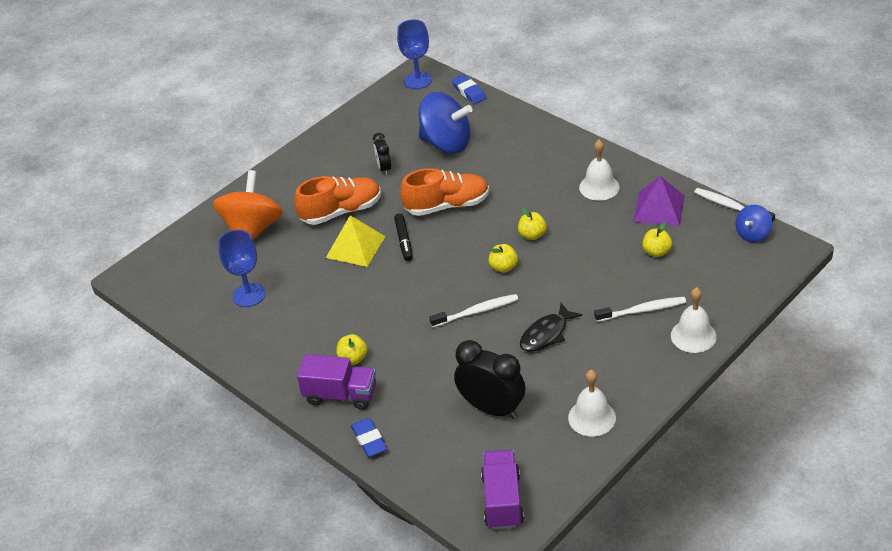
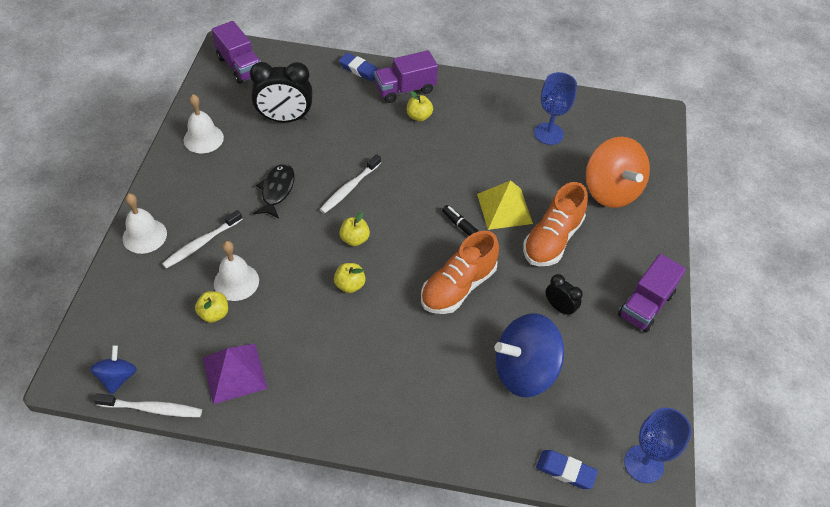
camera: 140 degrees right, 10 degrees up
(321, 149) = (645, 305): none -> purple truck
(599, 187) = (315, 376): white bell -> white bell (236, 282)

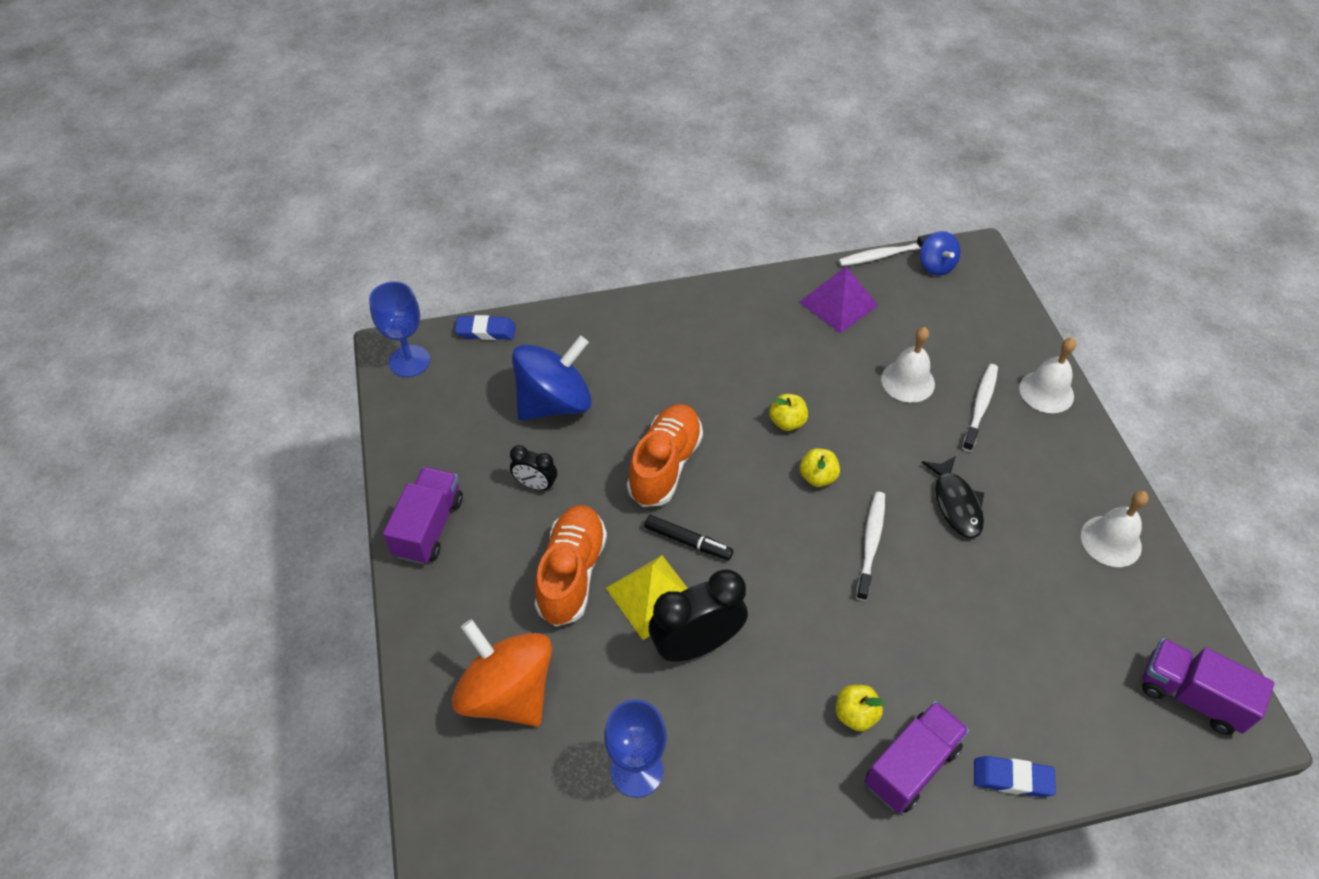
camera: 160 degrees right, 0 degrees up
(214, 314) = (902, 344): yellow apple -> none
(285, 119) = (1039, 621): black clock -> black clock (696, 644)

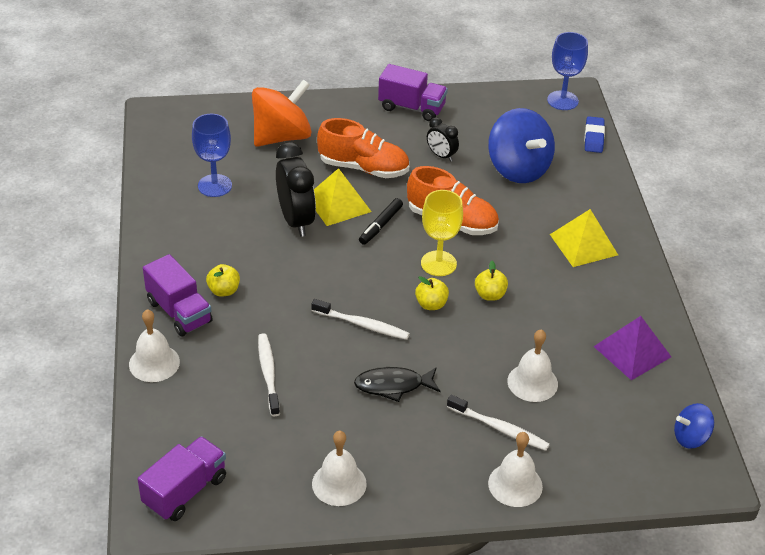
camera: 95 degrees right, 10 degrees down
(535, 485) = (441, 155): black clock -> black clock turned 75 degrees counterclockwise
(684, 341) = (583, 244): none -> yellow pyramid
(746, 474) = (438, 263): none -> yellow goblet
(884, 255) = (703, 398): white toothbrush -> white toothbrush (268, 374)
(1012, 778) = (154, 363): blue eraser -> white bell

